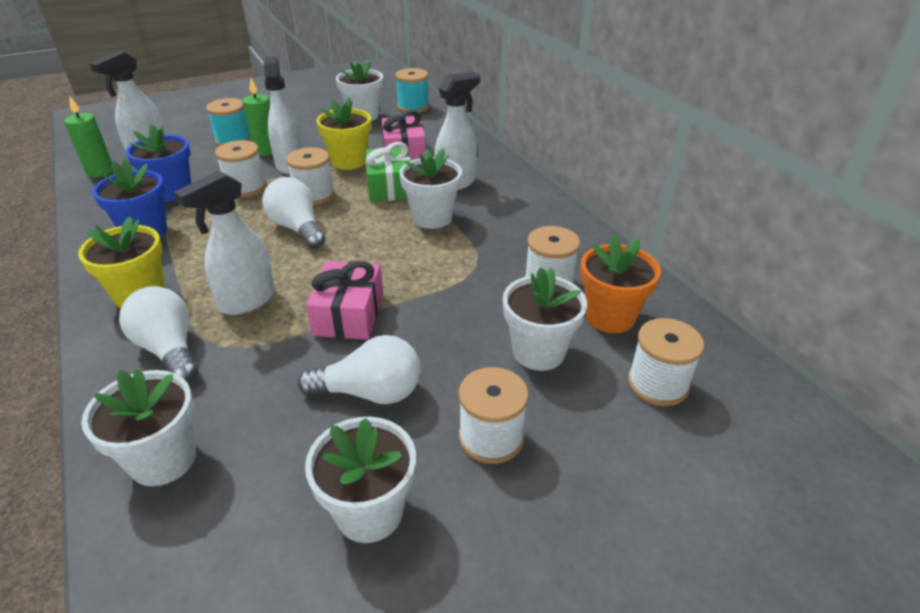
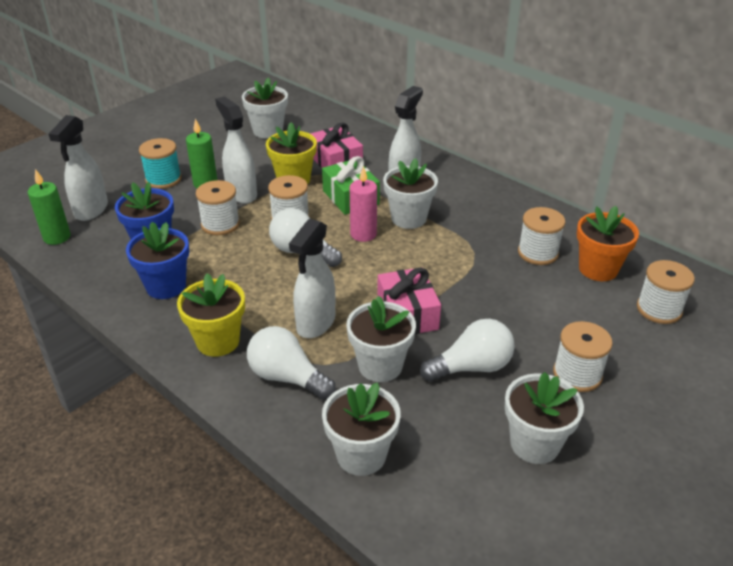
camera: 20 degrees left, 0 degrees up
(372, 224) = (363, 234): none -> pink candle
(413, 107) = (307, 113): turquoise spool -> none
(538, 352) = (567, 307): white flower pot -> white flower pot (380, 366)

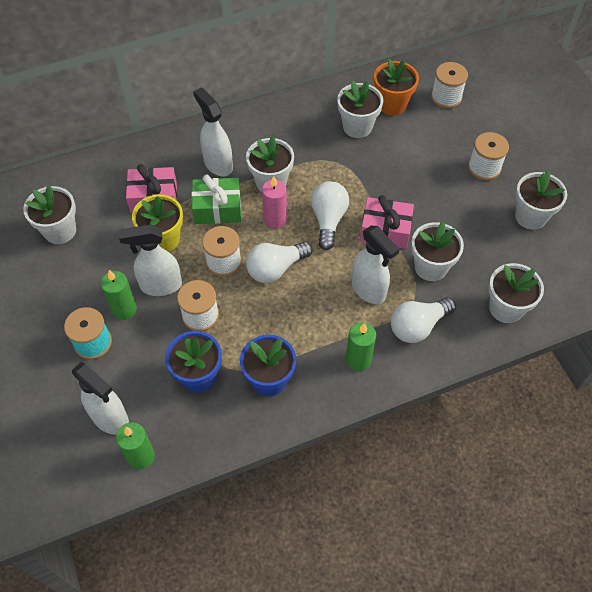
camera: 65 degrees left, 20 degrees up
(218, 341) = (358, 359): yellow flower pot -> green candle
(471, 367) = (454, 218): white light bulb -> white light bulb (328, 220)
(538, 253) = (357, 127): white spool -> white flower pot

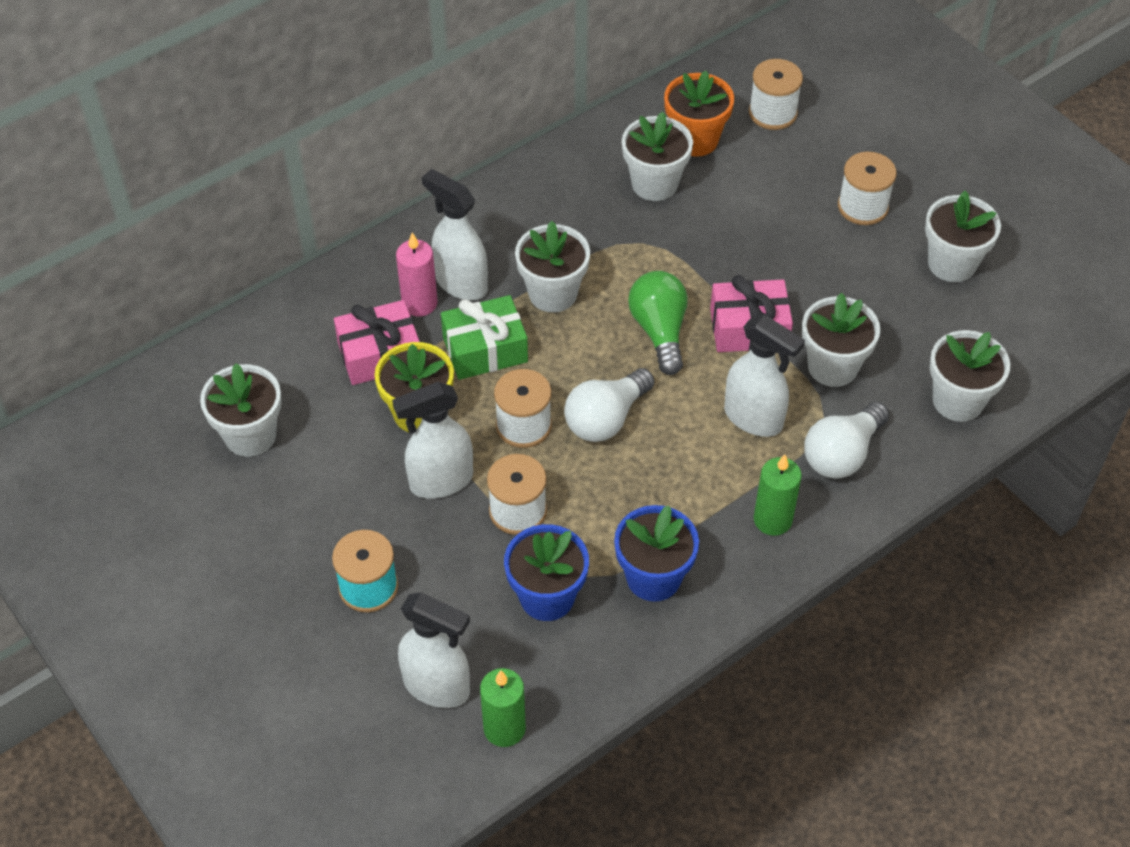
camera: 15 degrees left, 5 degrees down
(124, 309) = (398, 528): green candle -> none
(275, 219) = (579, 347): pink candle -> pink candle (419, 303)
(328, 220) = (659, 331): white light bulb -> green light bulb

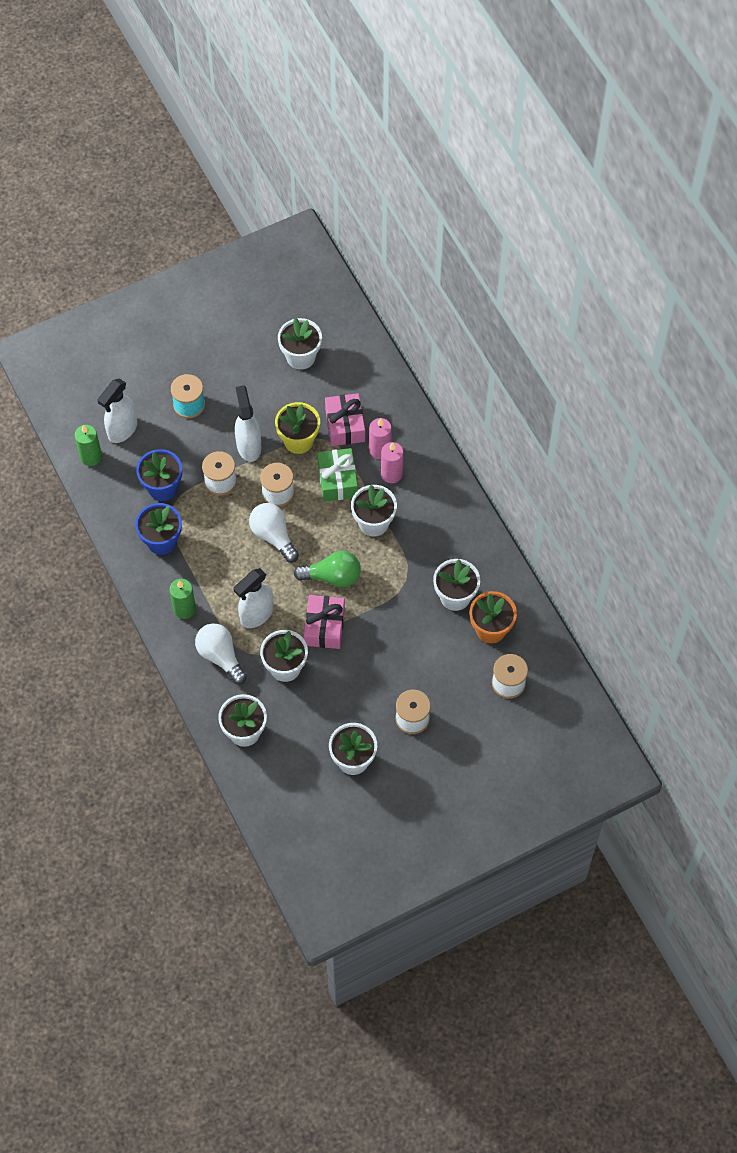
camera: 100 degrees right, 10 degrees up
(460, 283) = (391, 474): white spray bottle -> pink candle

